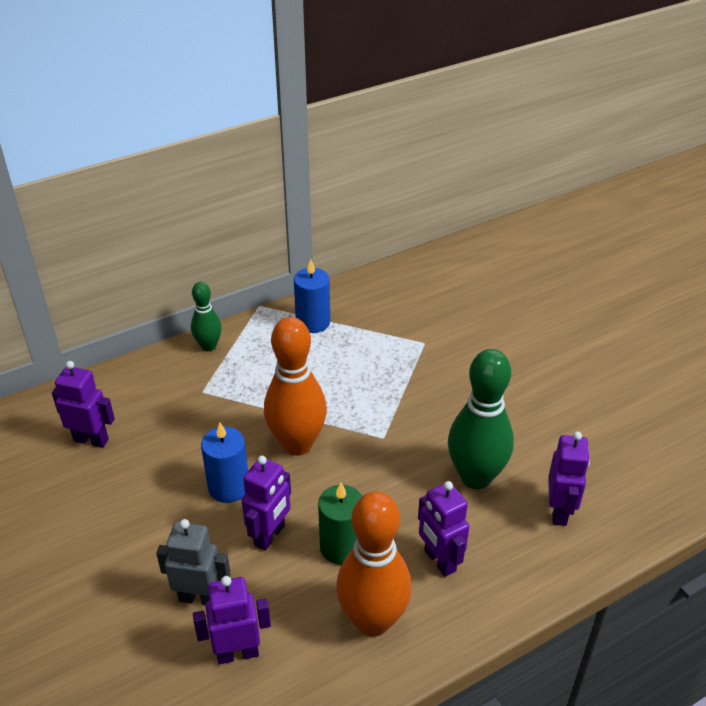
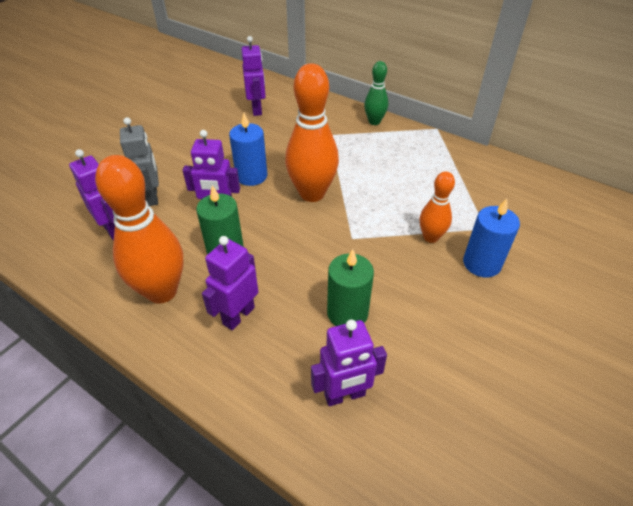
camera: 65 degrees right, 5 degrees up
(313, 322) = (445, 158): blue candle -> blue candle (481, 263)
(415, 382) = (431, 237): none -> orange bowling pin
(475, 477) = (347, 313): green bowling pin -> green candle

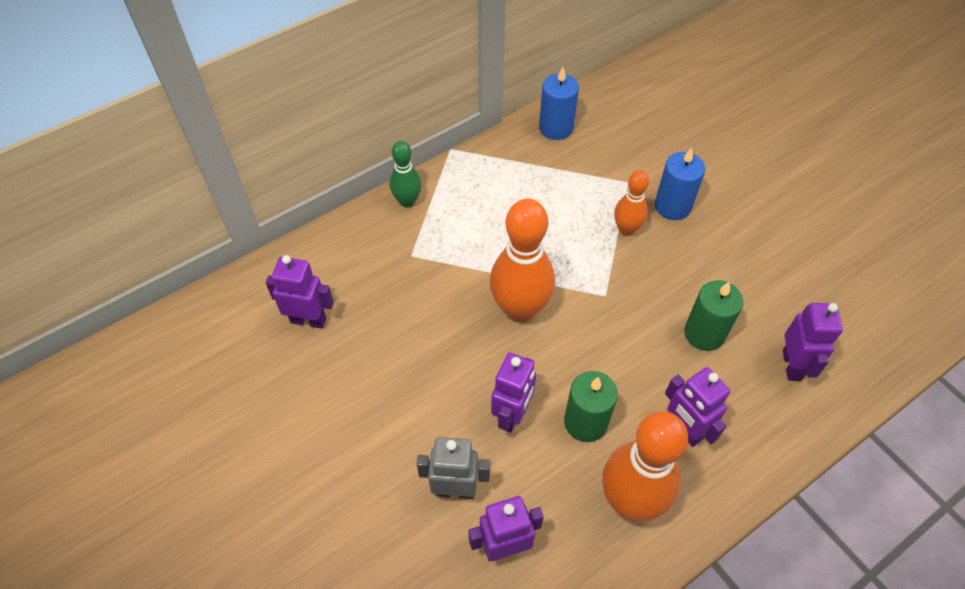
camera: 70 degrees left, 10 degrees up
(251, 176) = (460, 364): blue candle -> blue candle (556, 128)

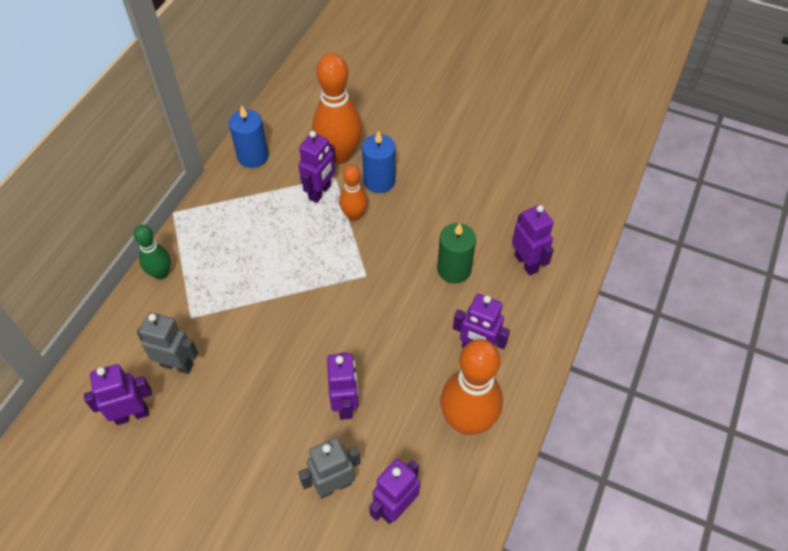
camera: 30 degrees left, 0 degrees up
(374, 294) = (177, 365): none -> grey robot
(520, 309) = (306, 318): orange bowling pin -> orange bowling pin (339, 155)
(585, 422) = (404, 380): green candle -> none
(604, 191) = (320, 192): none -> purple robot

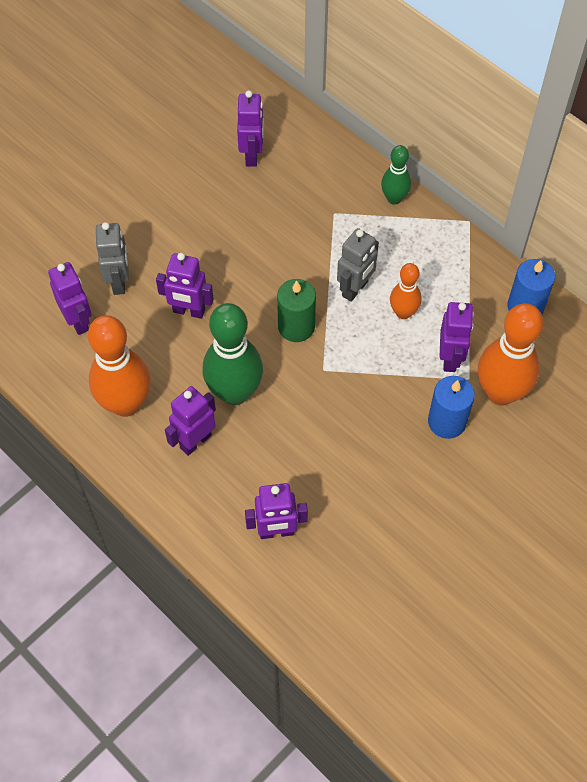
camera: 110 degrees right, 5 degrees up
(177, 365) = (287, 194): grey robot -> grey robot (355, 289)
(320, 192) = (450, 358): purple robot -> purple robot turned 135 degrees counterclockwise
(354, 215) = (406, 382): orange bowling pin -> orange bowling pin (403, 312)
(416, 334) = (234, 392): none -> green bowling pin
(454, 269) = (297, 455): green candle -> green candle (296, 326)

